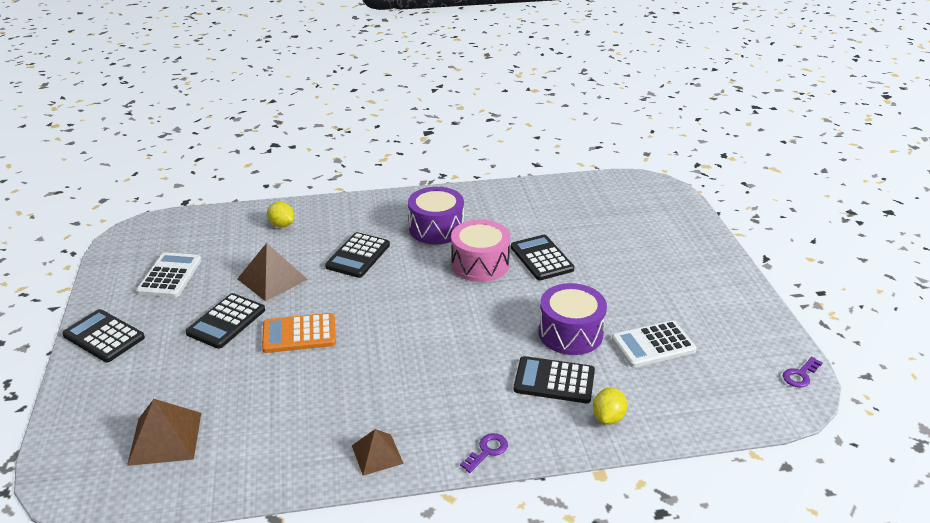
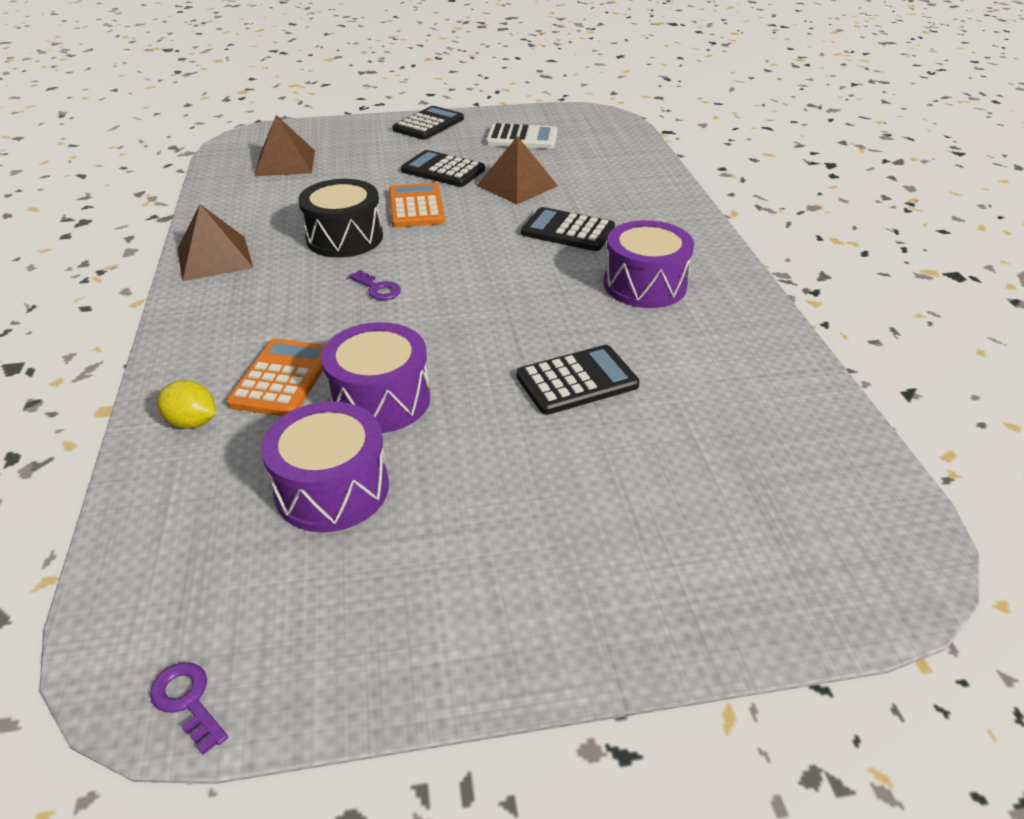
camera: 90 degrees right, 5 degrees up
(282, 225) = (629, 182): yellow lemon -> none
(350, 372) = (344, 238): none -> black drum
(377, 454) = (214, 258): brown pyramid -> brown pyramid, size x1.54
(480, 264) = (556, 322): pink drum -> none
(487, 451) = (184, 323): purple key -> purple key (378, 289)
(554, 380) = (282, 378): black calculator -> orange calculator
(653, 345) = (332, 489): white calculator -> purple drum

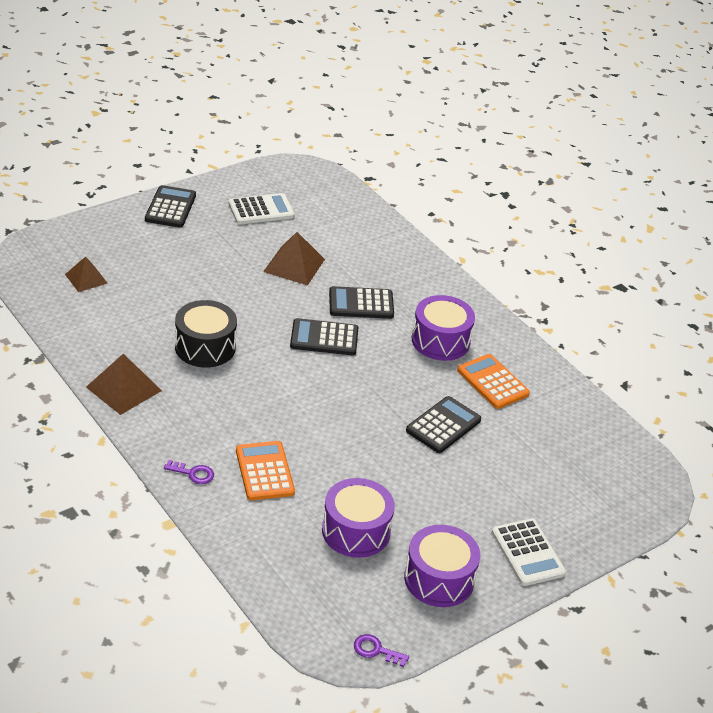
camera: 30 degrees left, 0 degrees up
(192, 422) = (236, 515): yellow lemon -> none
(285, 163) = (86, 278): brown pyramid -> brown pyramid, size x0.65
(378, 289) = (267, 387): purple key -> purple key (193, 473)
(380, 400) = (337, 469): purple drum -> purple drum (439, 579)
(416, 207) = (234, 304): orange calculator -> orange calculator (493, 382)
(443, 170) = (224, 260): black calculator -> black calculator (324, 338)
(587, 609) = (527, 553): none -> white calculator

